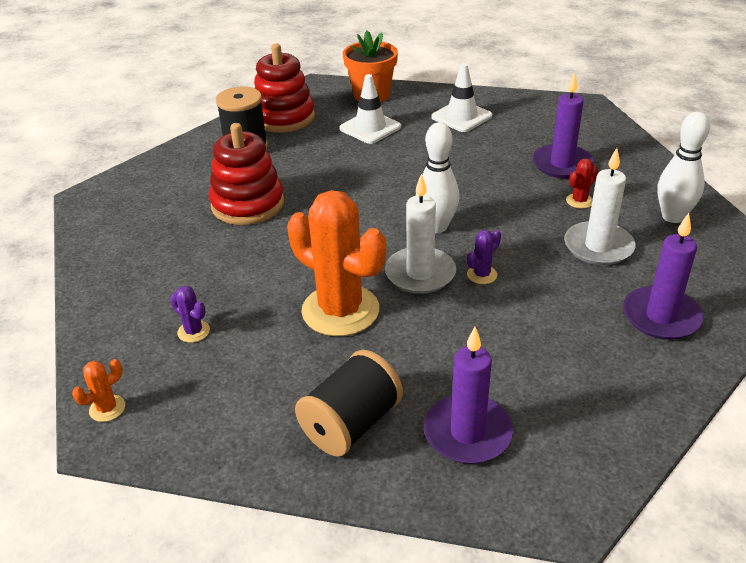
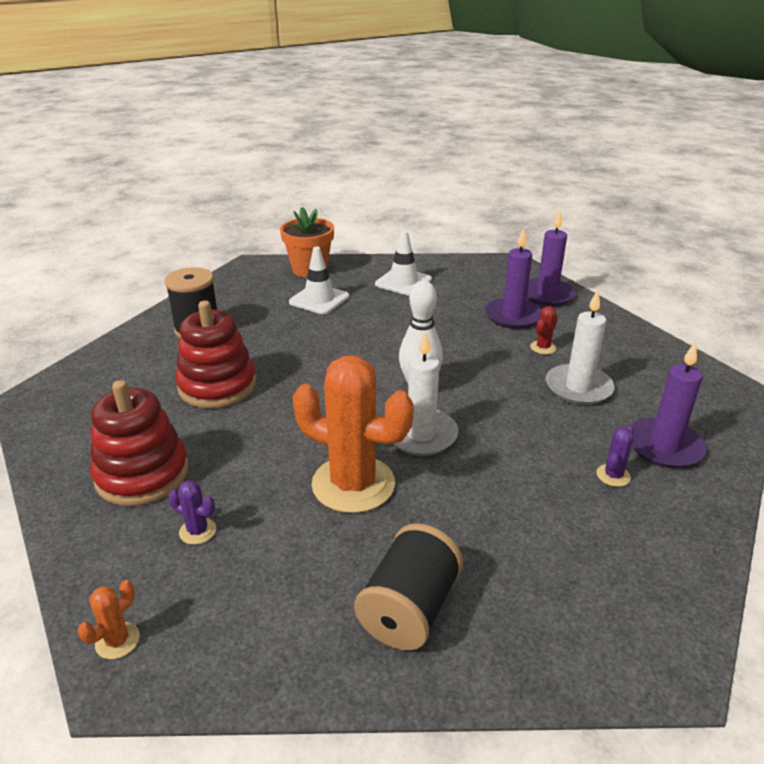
camera: 15 degrees left, 5 degrees down
(283, 118) = (228, 297): red stacking toy -> red stacking toy (142, 474)
(467, 433) = (534, 596): purple candle -> purple candle (546, 295)
(482, 275) = (482, 428): purple cactus -> purple cactus (613, 475)
(672, 217) = (631, 353): white bowling pin -> none

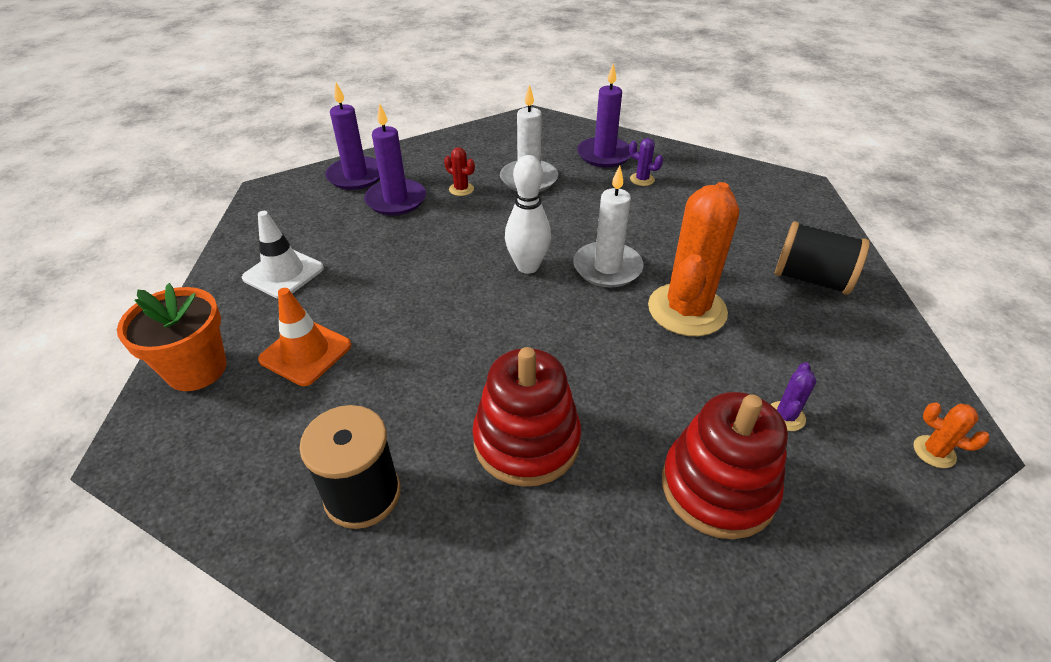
camera: 90 degrees left, 10 degrees up
(319, 299) = (305, 352): white traffic cone -> orange traffic cone

